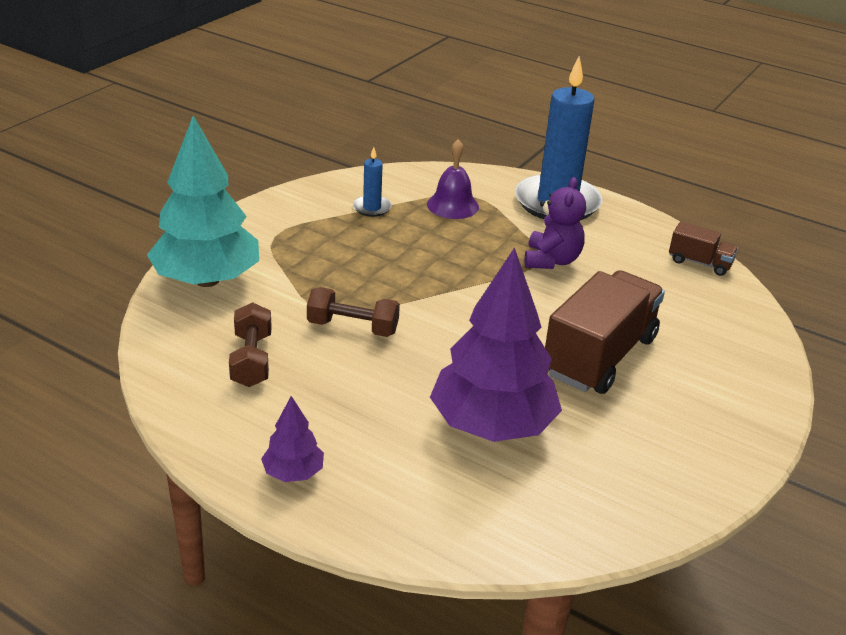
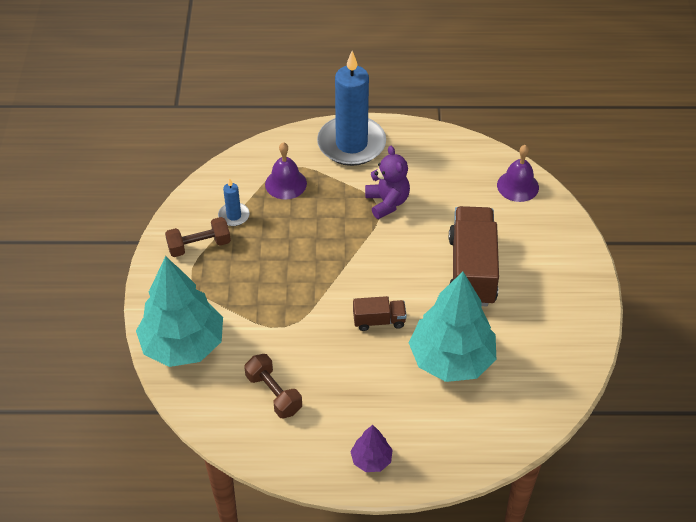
camera: 30 degrees left, 15 degrees up
(352, 327) = (312, 331): brown dumbbell -> brown dumbbell (199, 245)
(492, 425) = (451, 359): purple tree -> turquoise tree
(699, 263) = (476, 155): brown truck -> brown truck (379, 321)
(731, 307) = (517, 186): none -> purple bell

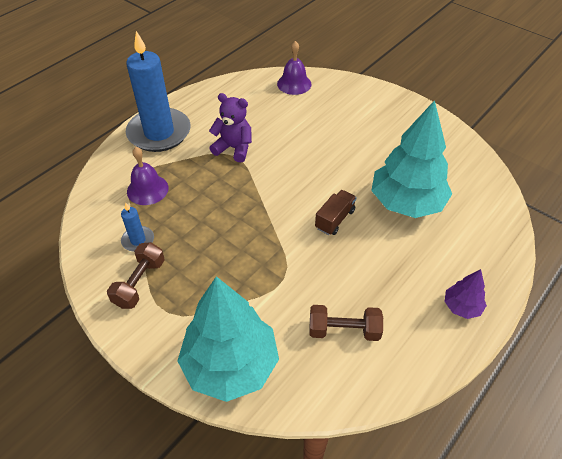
camera: 50 degrees left, 0 degrees up
(472, 270) = (339, 145): brown truck -> none

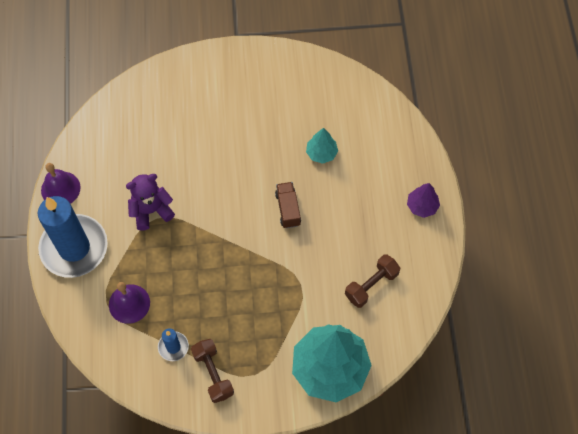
camera: 45 degrees left, 15 degrees up
(294, 84) = (128, 105): purple bell -> purple bell (60, 189)
(406, 203) = (321, 153): turquoise tree -> turquoise tree, size x0.45

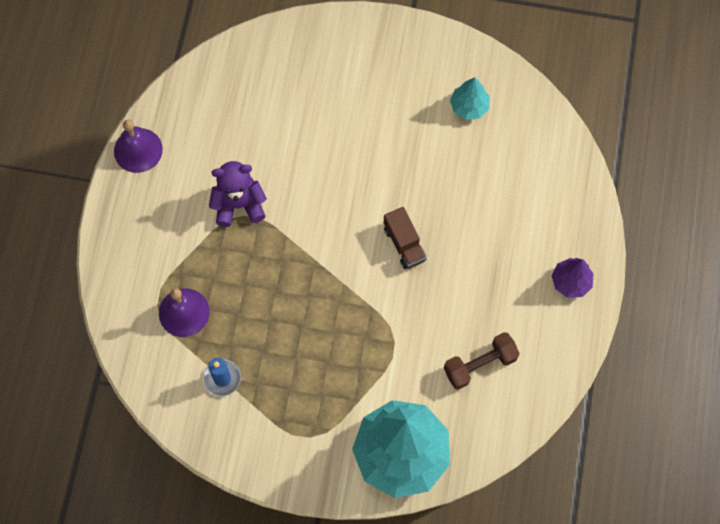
camera: 15 degrees right, 5 degrees up
(74, 248) = (136, 227): blue candle -> none
(213, 374) = (260, 423): brown dumbbell -> none
(288, 209) = (404, 244): brown truck -> brown truck turned 150 degrees clockwise
(321, 153) = (465, 183): turquoise tree -> turquoise tree (469, 106)

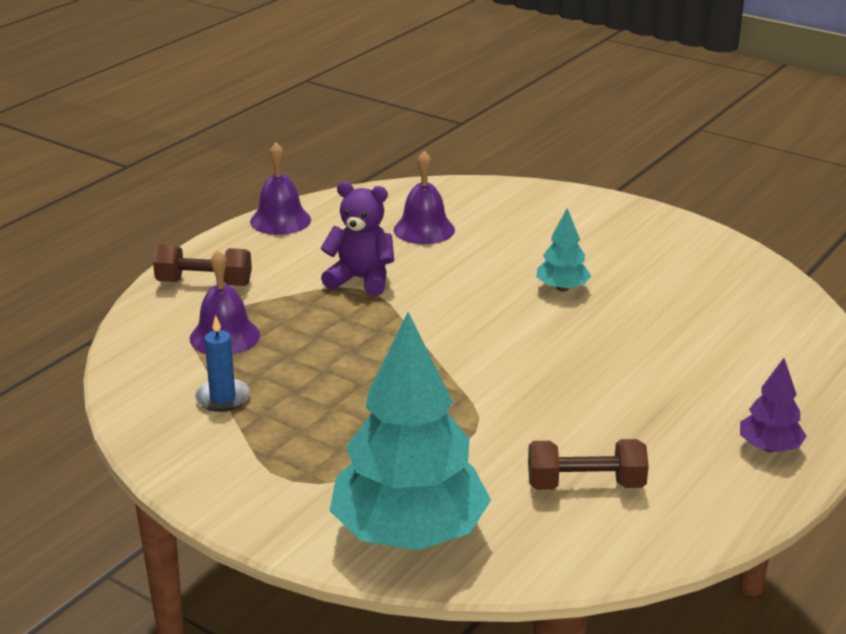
camera: 25 degrees right, 40 degrees down
(131, 256) = (204, 283): none -> brown dumbbell
(250, 119) = (424, 229): none -> purple bell
(404, 244) = (547, 357): brown truck -> none
(469, 106) = (702, 280): turquoise tree -> turquoise tree (562, 288)

